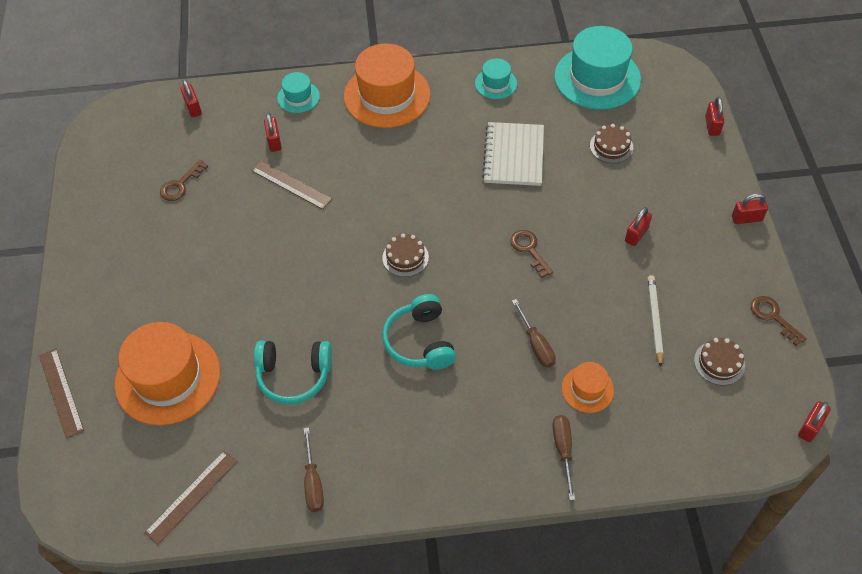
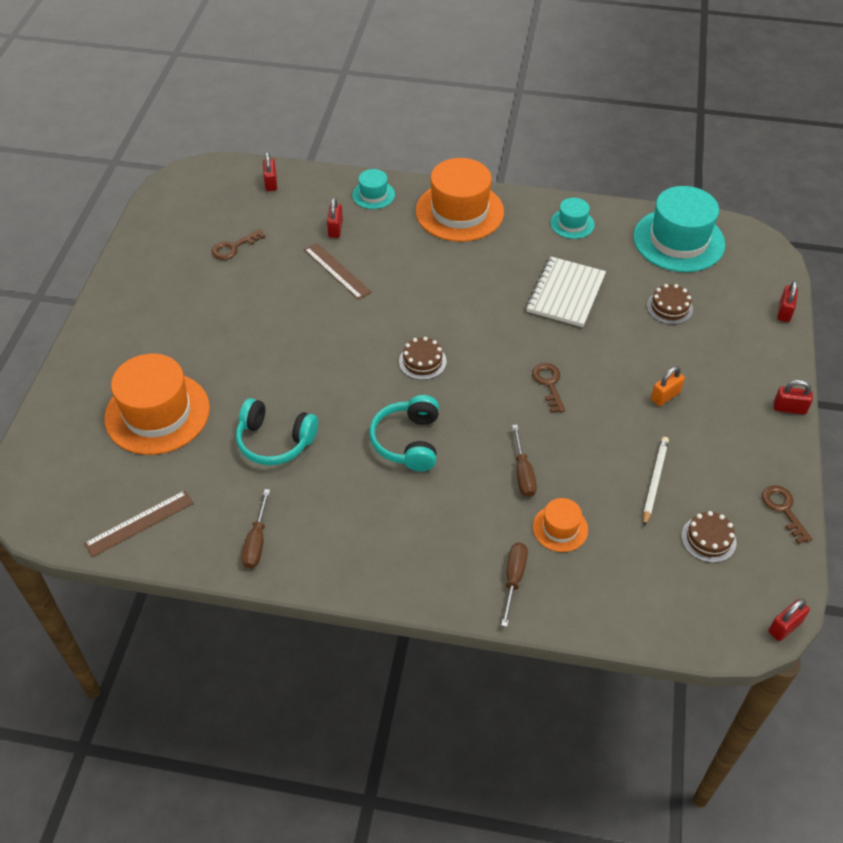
camera: 15 degrees right, 5 degrees down
(61, 392) = (57, 401): brown ruler -> none
(636, 235) = (665, 396): red padlock -> orange padlock

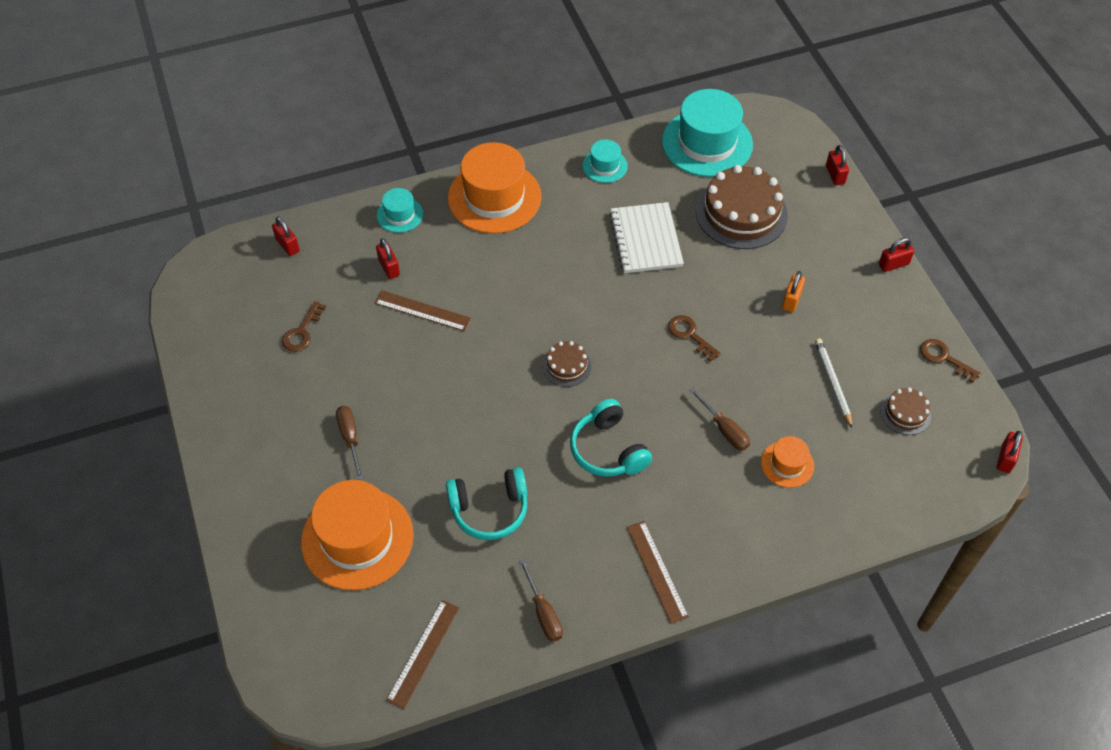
camera: 30 degrees left, 5 degrees up
(376, 558) = (657, 571): none -> brown ruler
(513, 579) = (780, 529): brown screwdriver -> brown screwdriver (350, 438)
(669, 307) = (741, 213): brown cake -> brown cake, size x2.03

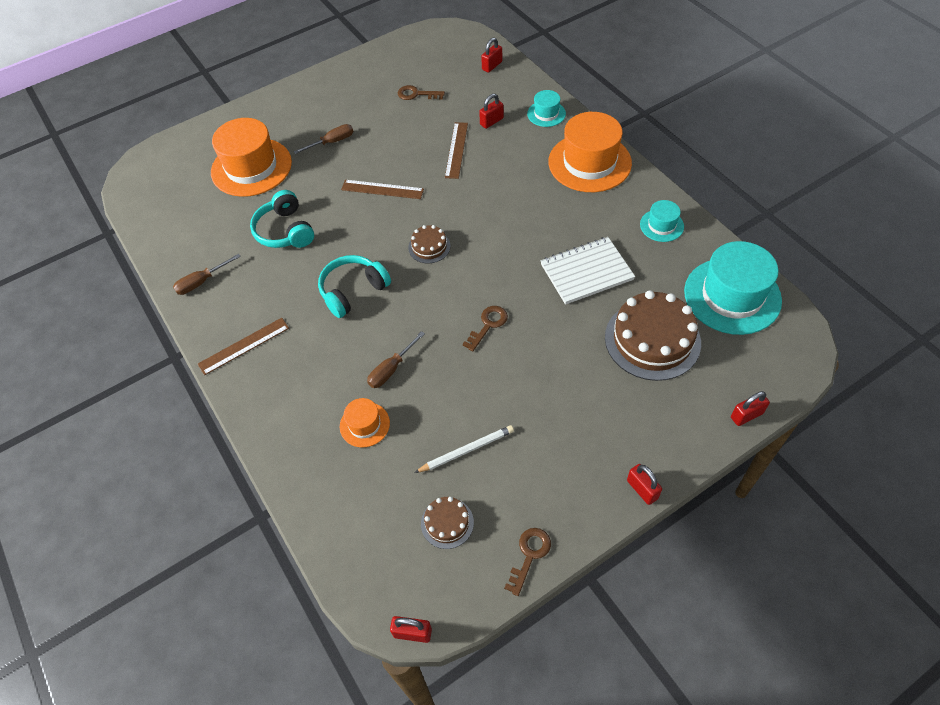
camera: 80 degrees right, 0 degrees up
(423, 653) = (166, 223): brown ruler -> brown ruler (382, 189)
(791, 300) = (557, 399): orange padlock -> none

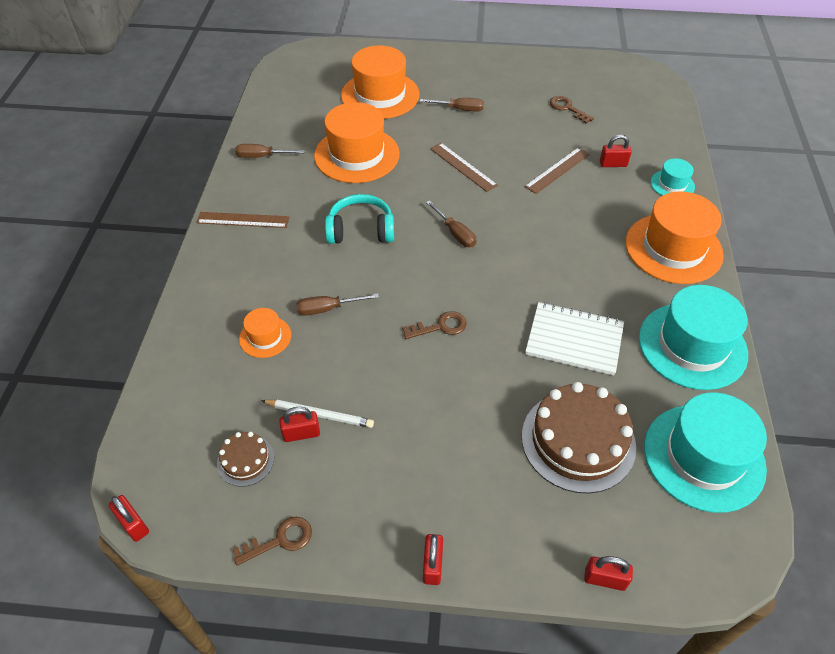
camera: 35 degrees right, 5 degrees down
(285, 231) = (356, 155): turquoise headphones -> orange hat
(429, 247) = (455, 233): brown cake -> brown screwdriver
(492, 66) = (660, 119): red padlock -> red padlock (301, 433)
(661, 225) = (692, 345): turquoise hat -> turquoise hat, size x2.04

